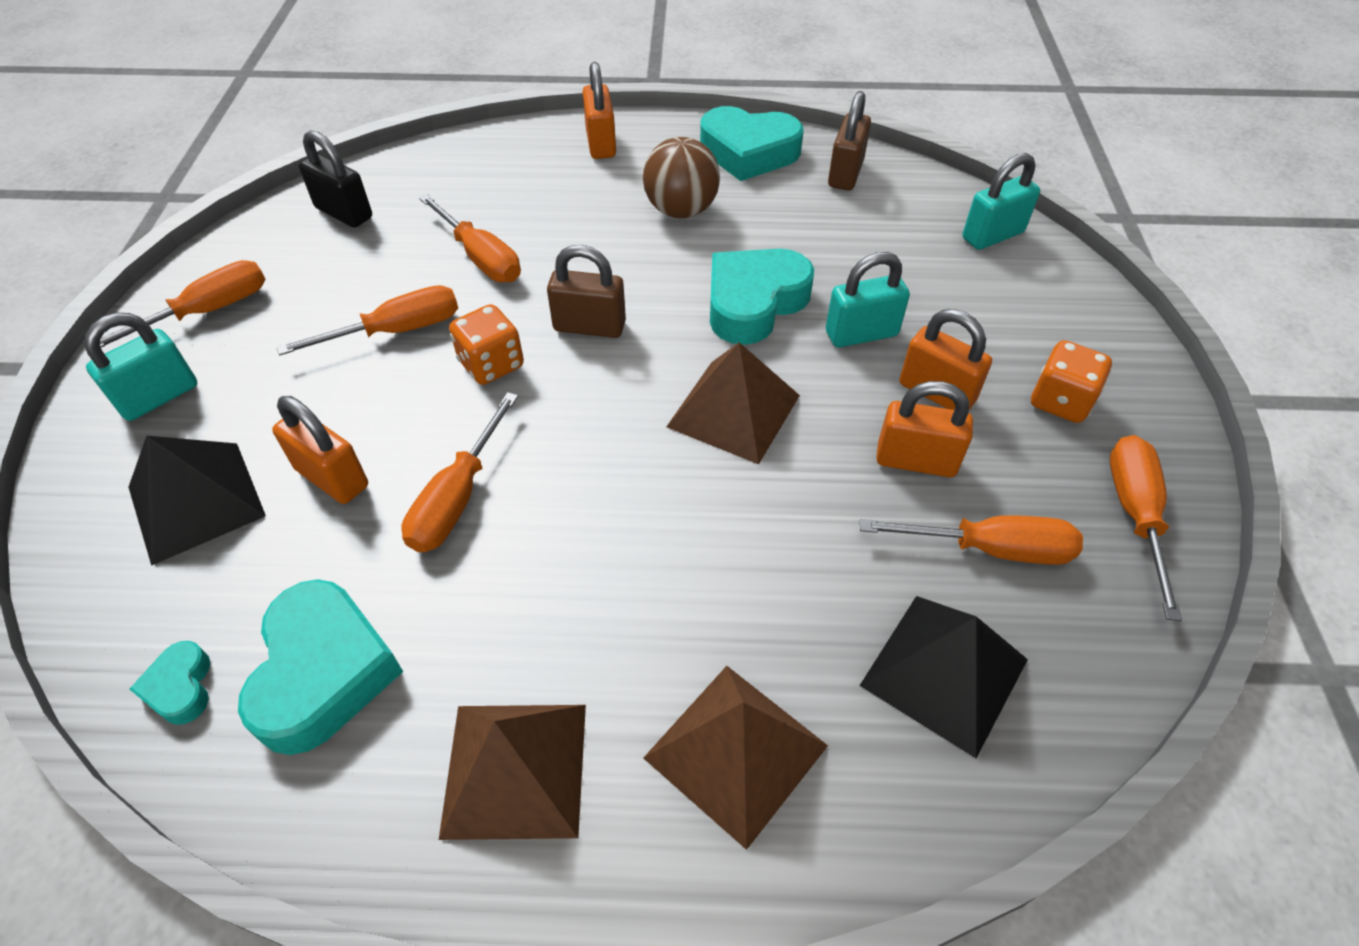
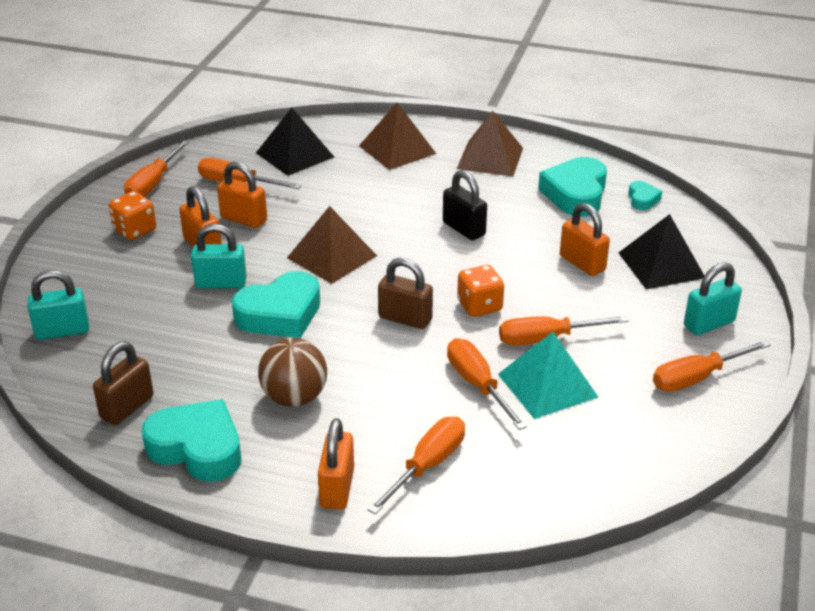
camera: 165 degrees left, 15 degrees down
(344, 213) = (600, 451): black padlock -> black padlock (464, 229)
(397, 271) = (547, 385): none -> turquoise pyramid
(458, 498) = (508, 243): orange screwdriver -> orange screwdriver (427, 465)

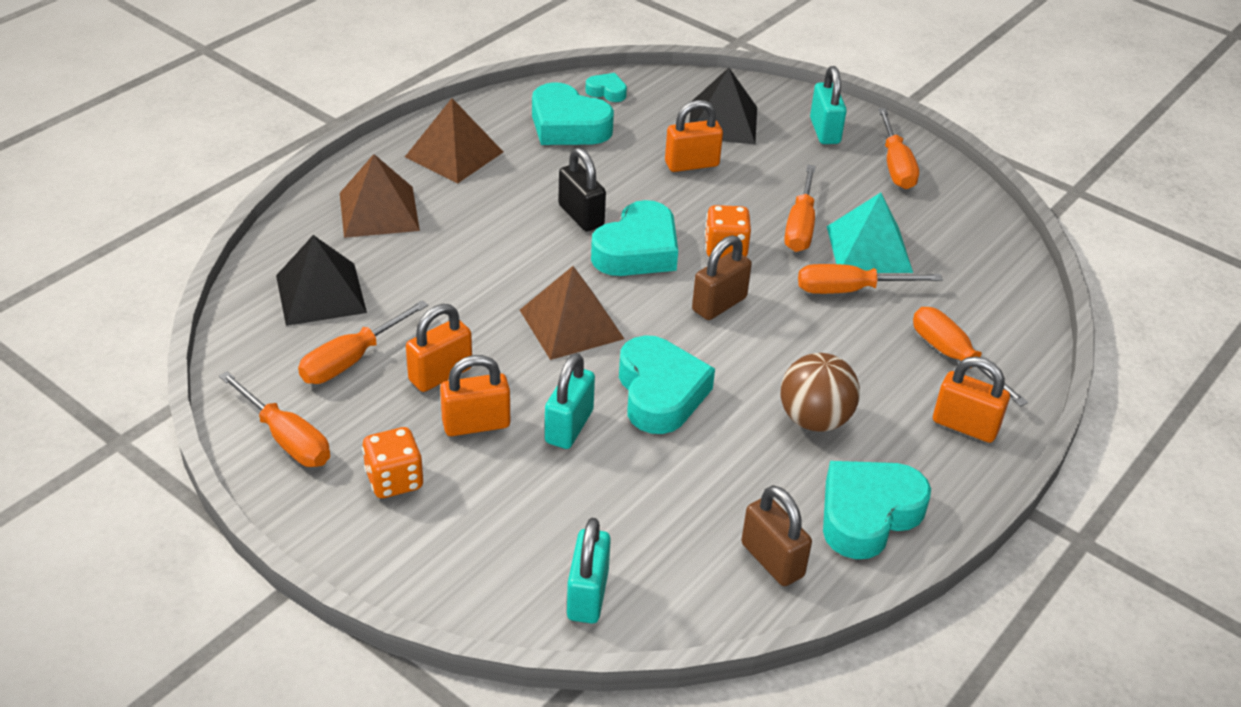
camera: 70 degrees left, 5 degrees up
(442, 264) = (637, 250): none -> turquoise heart
(464, 229) = (581, 216): black padlock -> black padlock turned 75 degrees clockwise

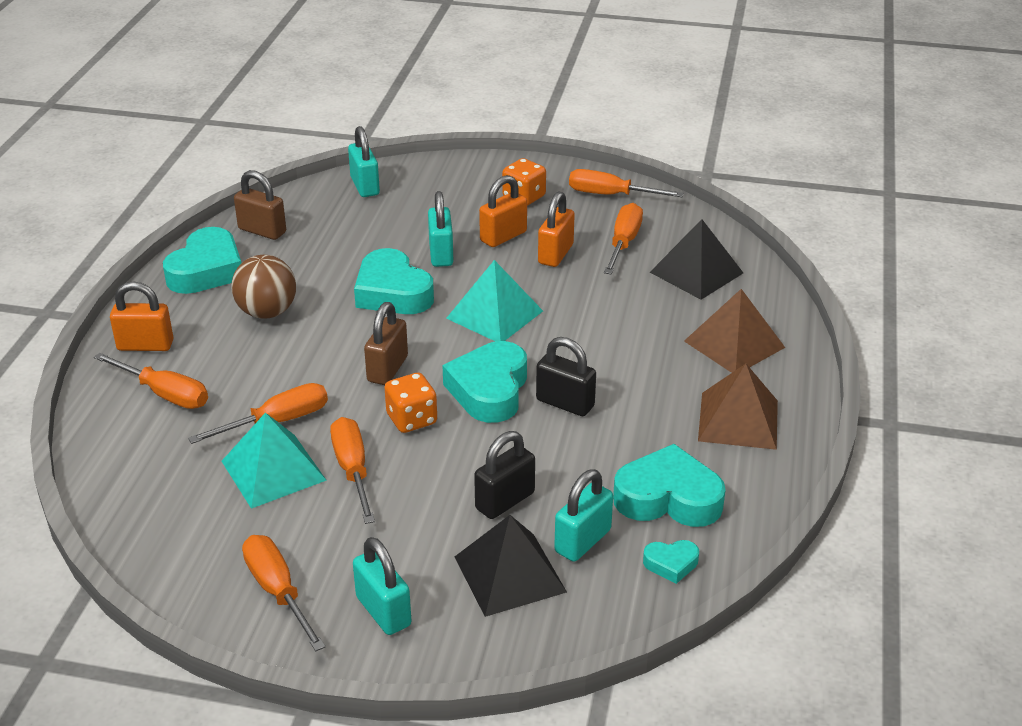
camera: 155 degrees right, 5 degrees down
(571, 324) = (495, 314): brown pyramid -> turquoise pyramid
(655, 122) = (582, 541): none -> turquoise padlock
(692, 164) = (505, 501): orange padlock -> black padlock

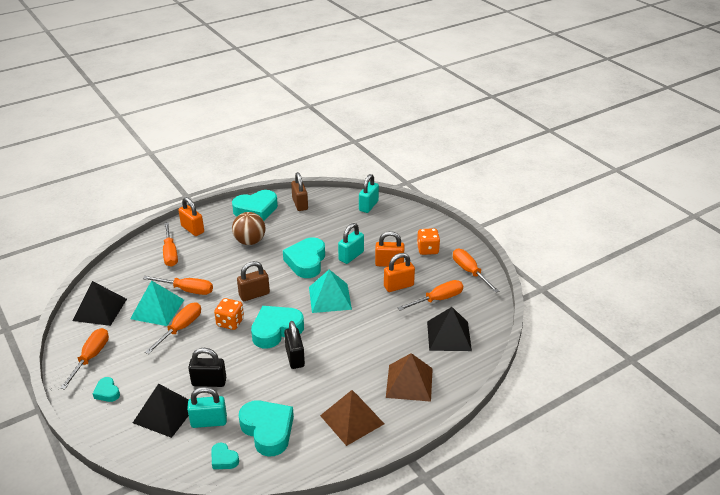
camera: 45 degrees right, 0 degrees up
(178, 528) = (100, 309): none -> black pyramid
(383, 611) = (107, 392): turquoise padlock -> turquoise heart

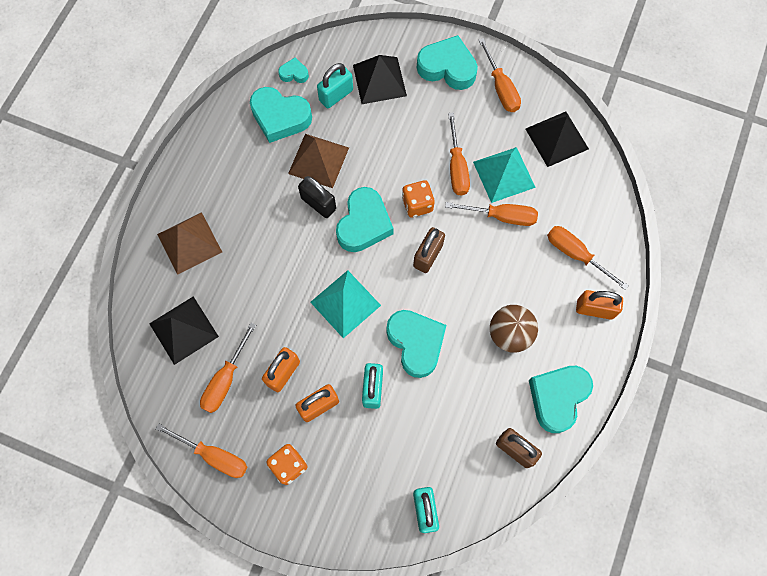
camera: 145 degrees right, 35 degrees up
(107, 392) = (447, 67): turquoise heart -> turquoise heart, size x2.06
(187, 290) = (501, 216): orange screwdriver -> orange screwdriver turned 150 degrees counterclockwise
(209, 382) = (372, 130): black padlock -> none
(352, 419) = (216, 171): brown pyramid -> brown pyramid (318, 160)

